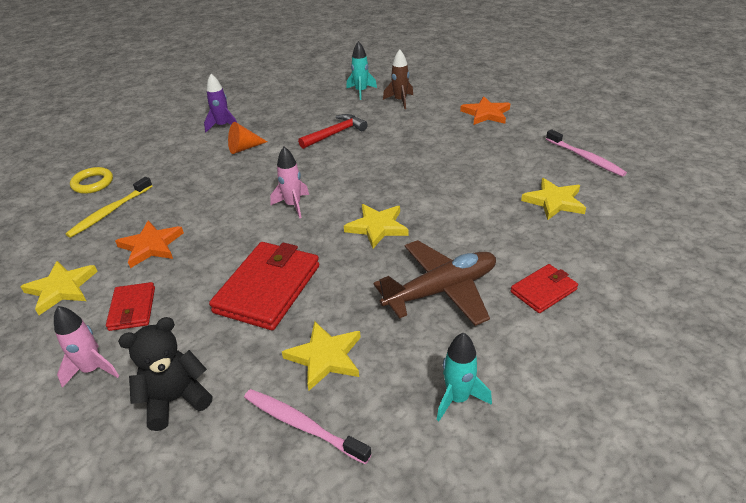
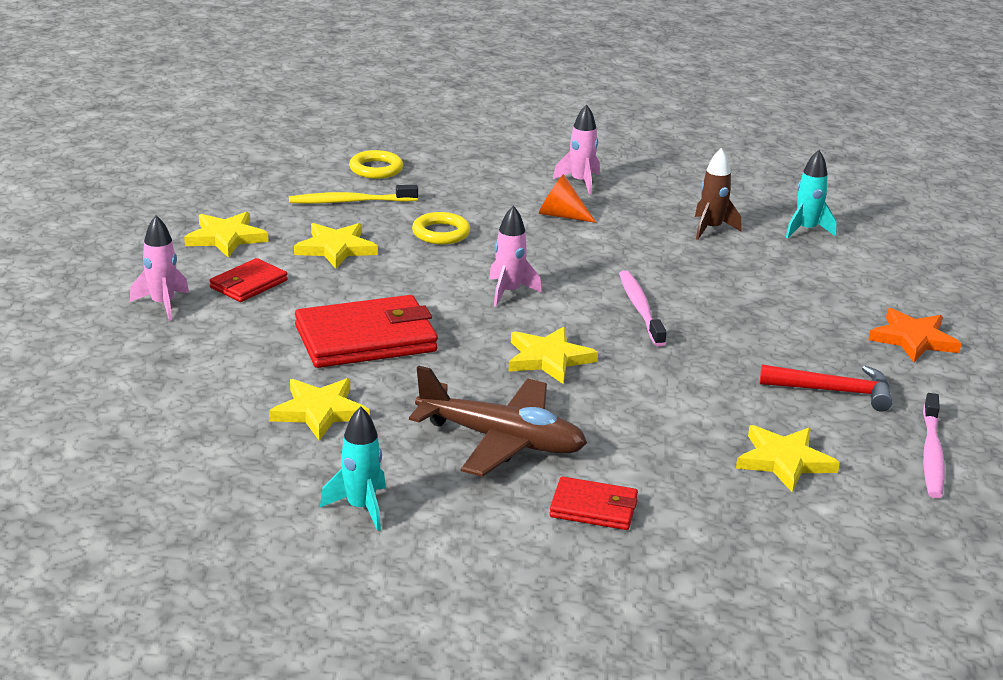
camera: 45 degrees right, 10 degrees down
(151, 246) = (336, 248): orange star -> yellow star
(175, 399) = (180, 360): black teddy bear -> none
(198, 196) = (441, 233): none -> yellow ring
(223, 126) = (580, 182): purple rocket -> pink rocket
(303, 425) = (228, 436): pink toothbrush -> pink toothbrush (640, 309)
(335, 133) = (682, 255): red hammer -> red hammer (834, 391)
(400, 101) = (833, 265): brown rocket -> brown rocket (711, 229)

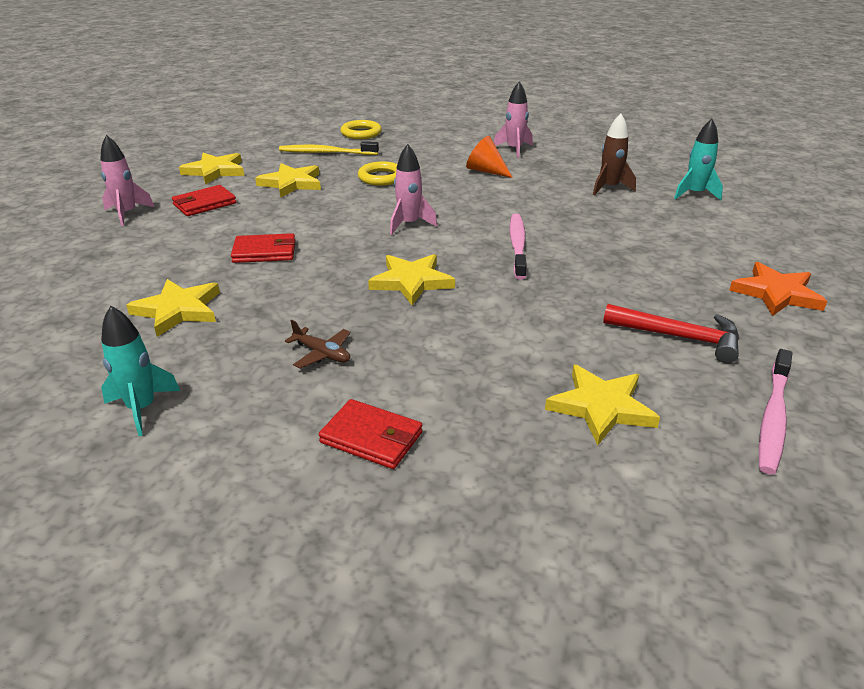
camera: 15 degrees right, 5 degrees up
(366, 338) = (264, 252): red wallet -> red wallet, size x0.55
(501, 440) = (322, 354): brown plane -> brown plane, size x0.43

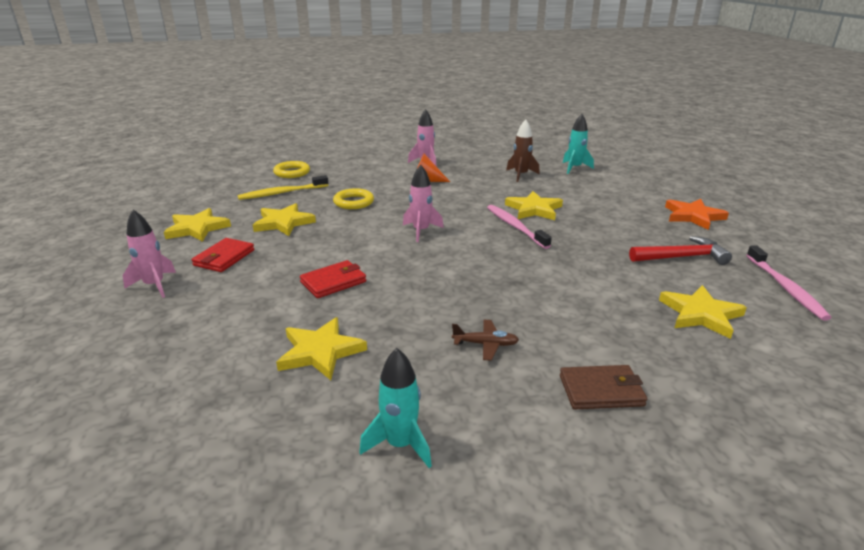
camera: 30 degrees left, 5 degrees down
(371, 437) = (601, 390): red wallet -> brown wallet
(411, 282) = (478, 271): yellow star -> yellow star (534, 209)

